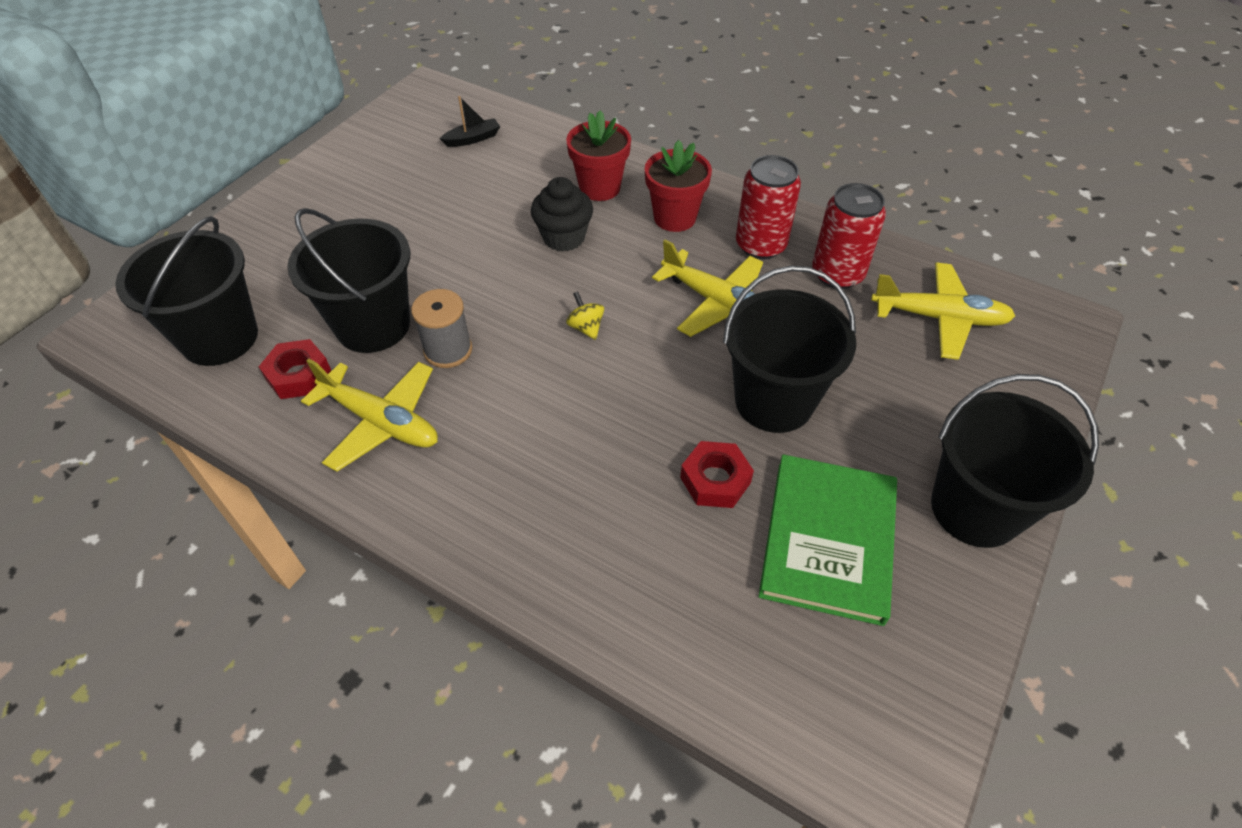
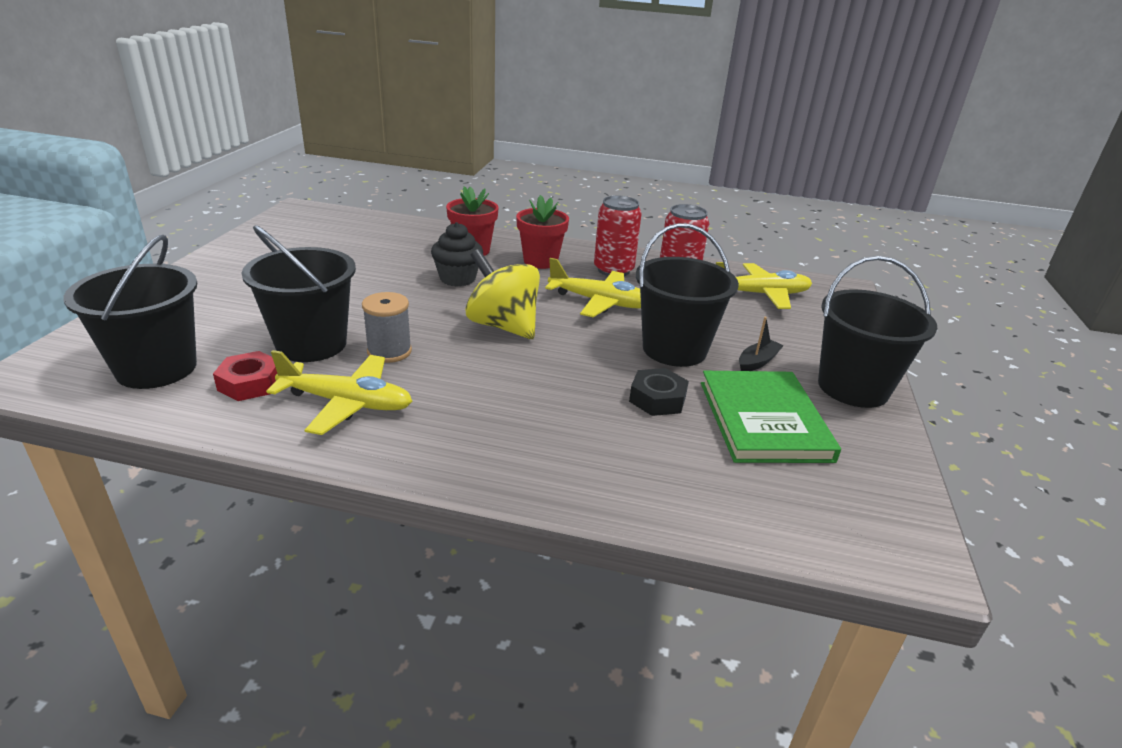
camera: 20 degrees left, 20 degrees down
(473, 139) = (353, 232): black boat -> black boat (757, 362)
(586, 327) = (503, 326): yellow spinning top -> yellow spinning top, size x2.41
(715, 480) = (657, 399): red nut -> black nut

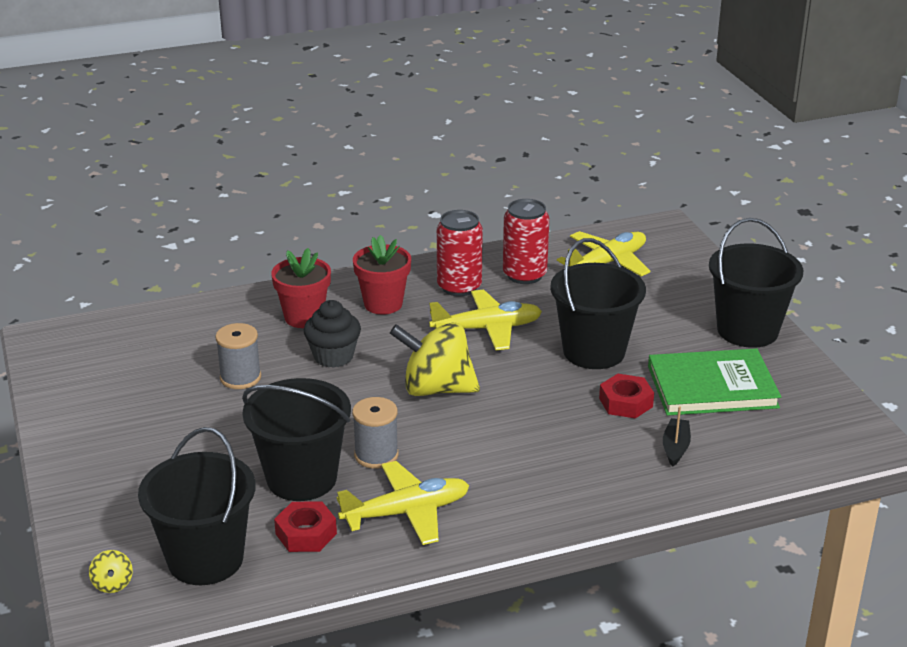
camera: 30 degrees left, 0 degrees up
(75, 356) = (112, 584): none -> yellow spinning top
(375, 268) = (240, 378): none -> grey spool
(657, 399) = (625, 402): black nut -> red nut
(757, 362) = (664, 336): black boat -> black boat (675, 447)
(763, 420) = (712, 387): green book -> green book turned 60 degrees counterclockwise

